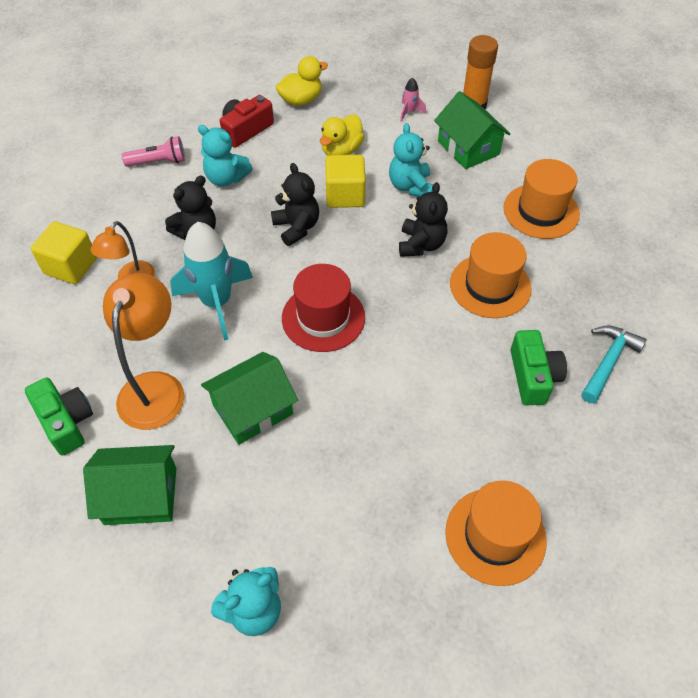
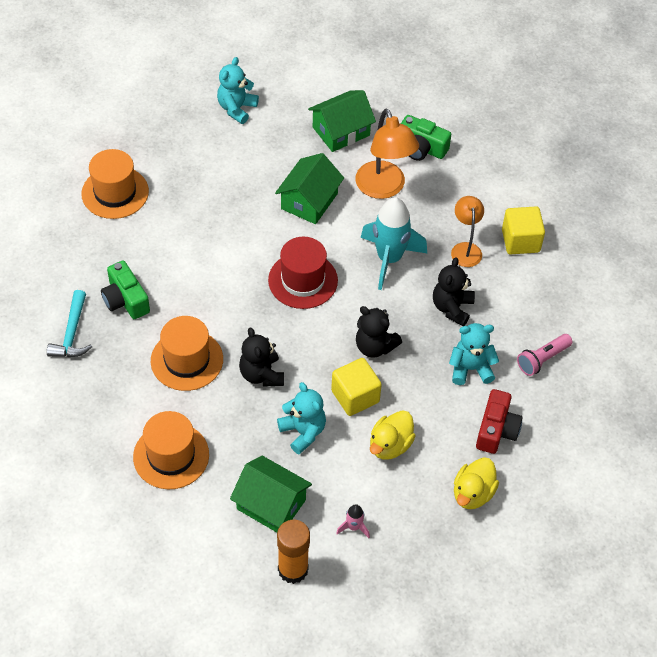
camera: 150 degrees right, 0 degrees up
(341, 151) = (390, 445): yellow duck -> yellow duck turned 150 degrees counterclockwise

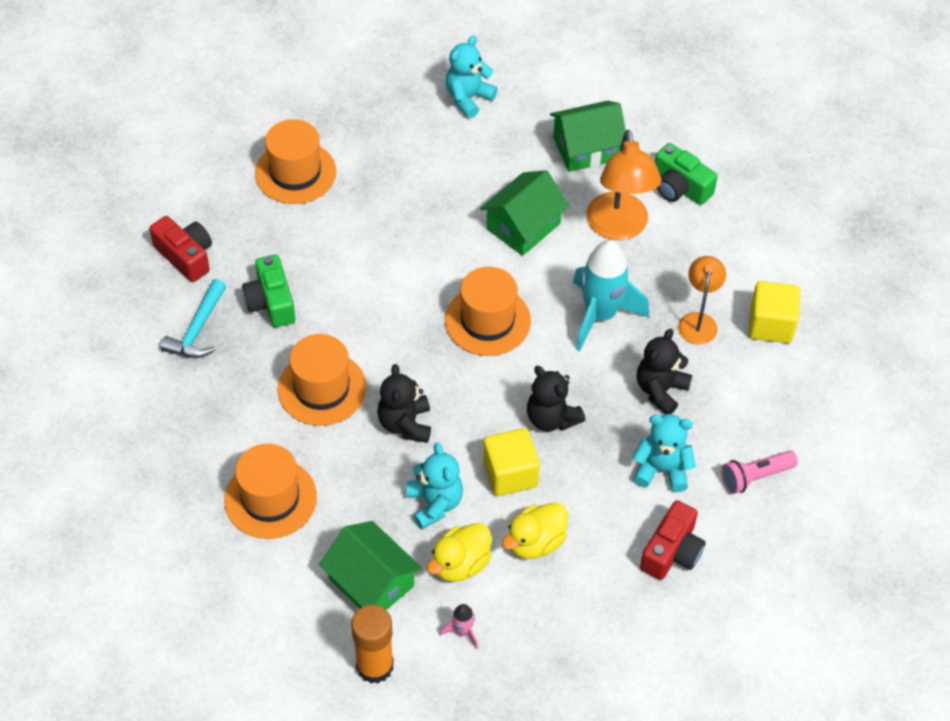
camera: 15 degrees right, 0 degrees up
(45, 276) = (186, 256): none -> red camera
(303, 280) = (487, 320): red hat -> orange hat
(472, 493) = (619, 623): yellow duck -> yellow duck (460, 564)

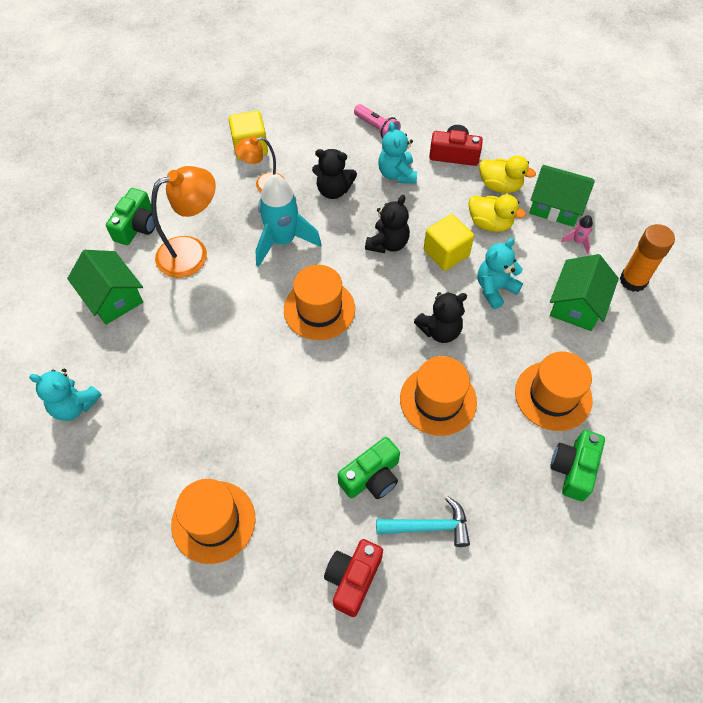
camera: 110 degrees left, 5 degrees up
(182, 477) = (573, 469): none -> green camera
(460, 564) = (531, 259): yellow duck -> yellow duck (500, 186)
(523, 226) = (213, 315): green house -> green house (556, 206)

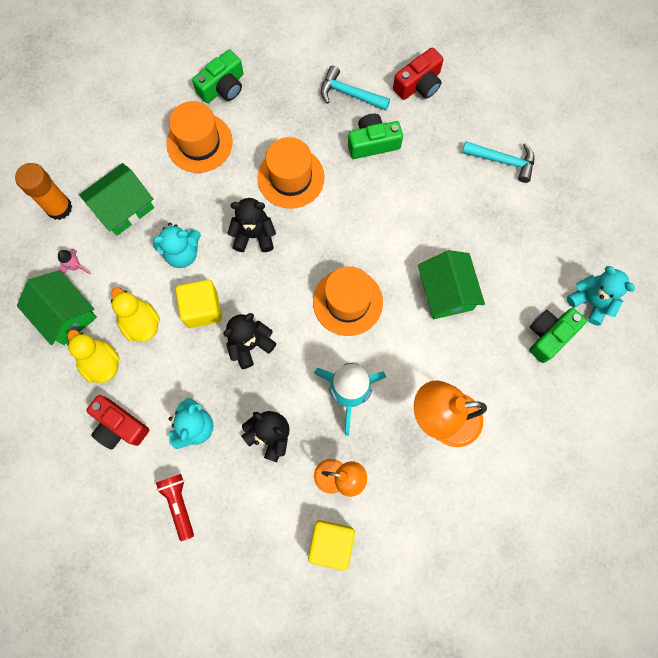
camera: 155 degrees left, 15 degrees up
(112, 297) = (534, 400): green house -> green house (446, 292)
(137, 226) = (489, 481): green camera -> green camera (549, 335)
(213, 521) = (503, 161): orange hat -> turquoise hammer
(377, 128) = (179, 504): pink flashlight -> red flashlight

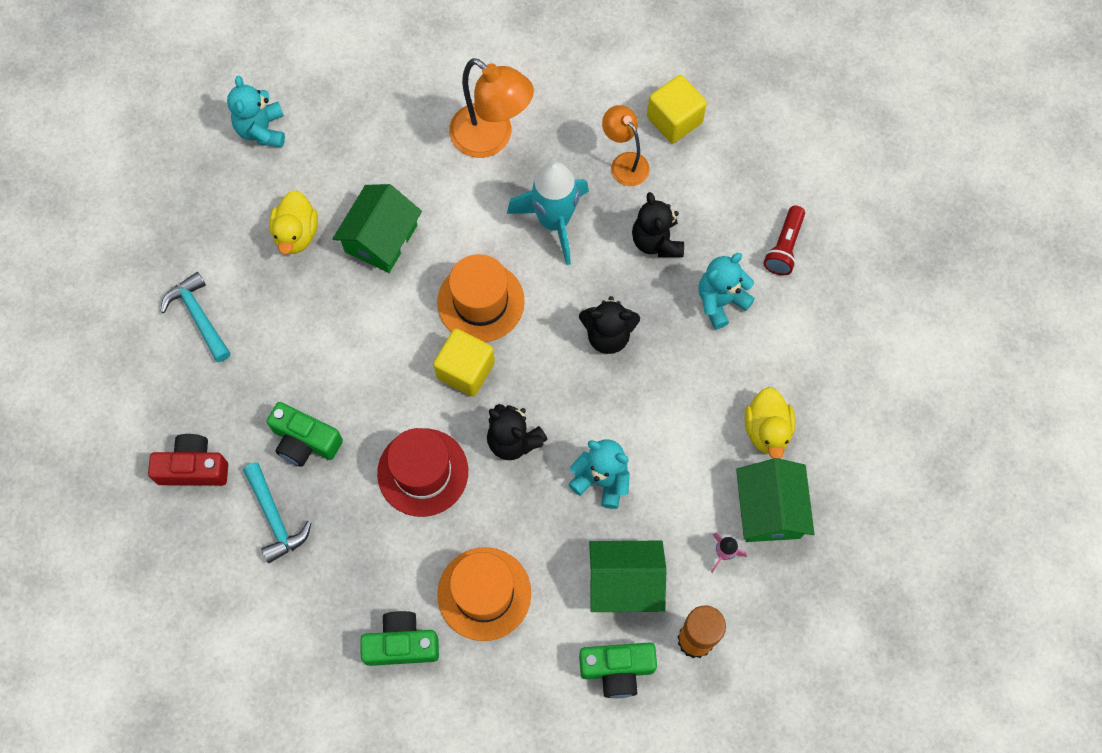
camera: 140 degrees left, 5 degrees down
(119, 426) = (791, 356): red camera -> none
(141, 323) = (698, 439): yellow duck -> yellow duck (296, 234)
(202, 309) = (626, 405): yellow cube -> yellow cube (465, 370)
(291, 178) = (423, 472): orange hat -> red hat
(549, 335) = (329, 132): green camera -> green camera (617, 669)

